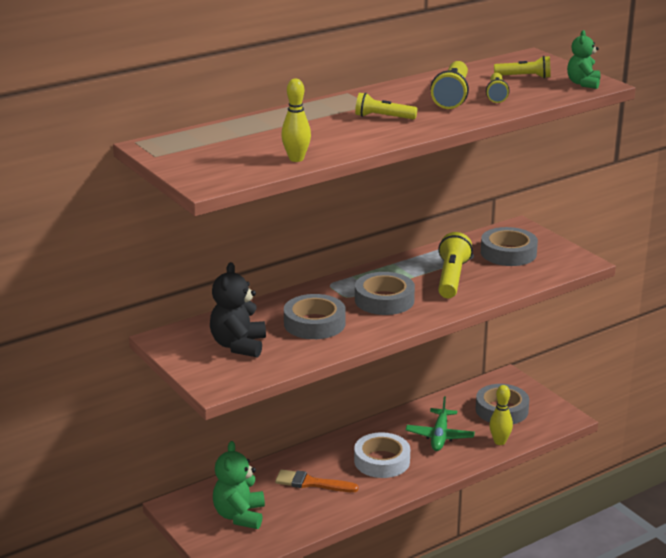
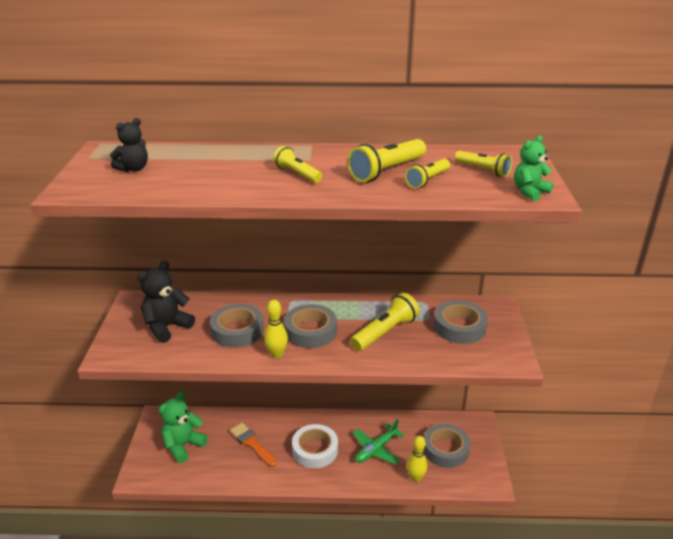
camera: 35 degrees right, 5 degrees up
(225, 152) = (133, 169): none -> black teddy bear
(296, 159) = (165, 190): yellow bowling pin -> yellow bowling pin (277, 354)

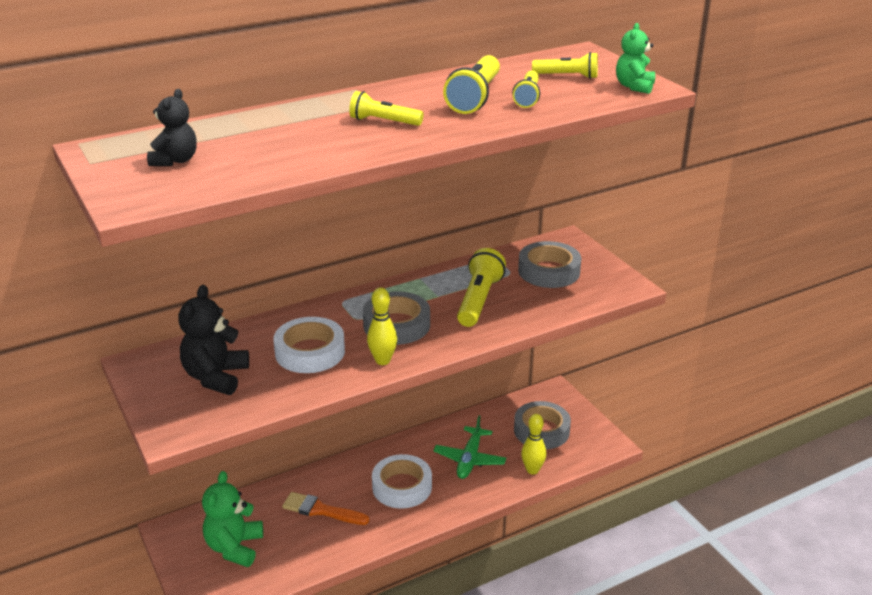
camera: 30 degrees left, 0 degrees up
(237, 330) = (310, 352): grey tape -> white tape

